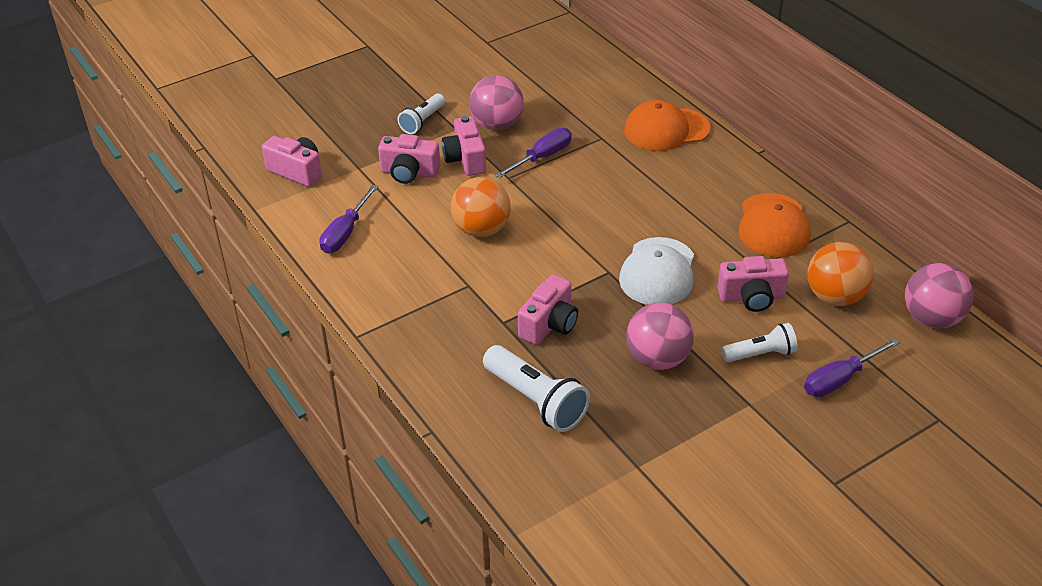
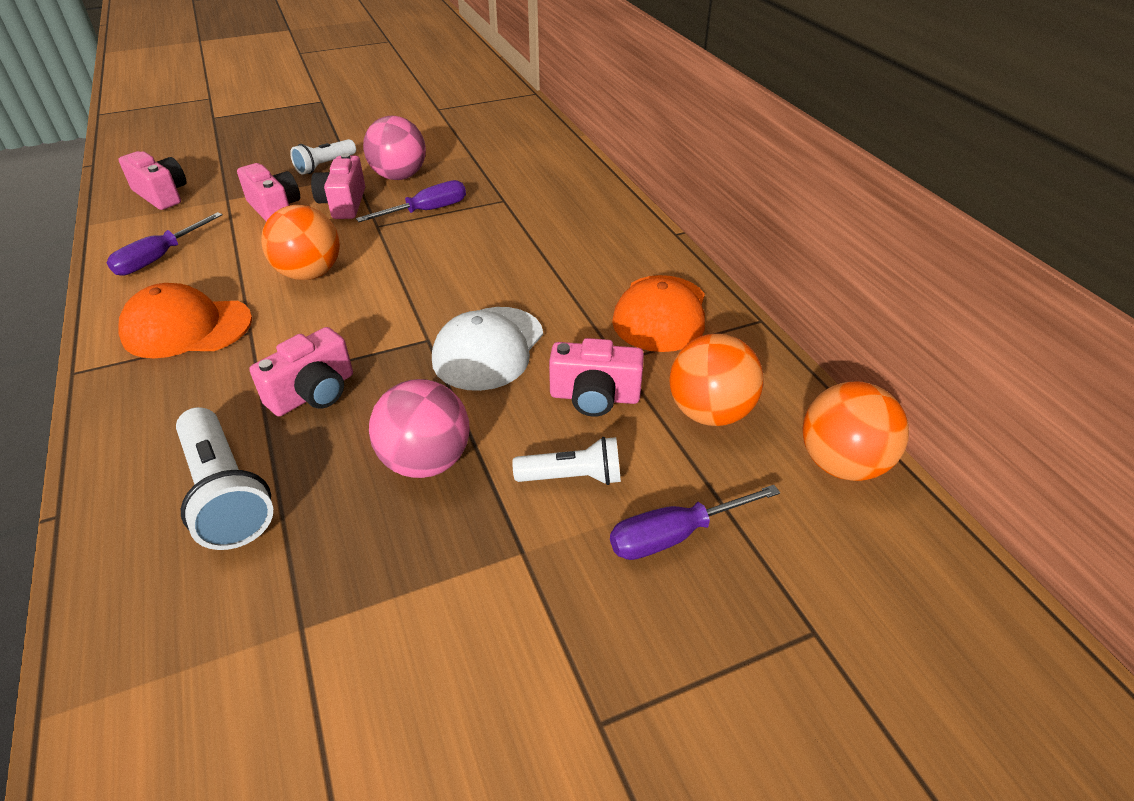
camera: 10 degrees right, 0 degrees up
(409, 173) = (275, 209): pink camera -> pink camera turned 150 degrees counterclockwise
(666, 130) = (579, 200): orange cap -> orange cap (186, 327)
(932, 318) = (841, 463): pink ball -> orange ball

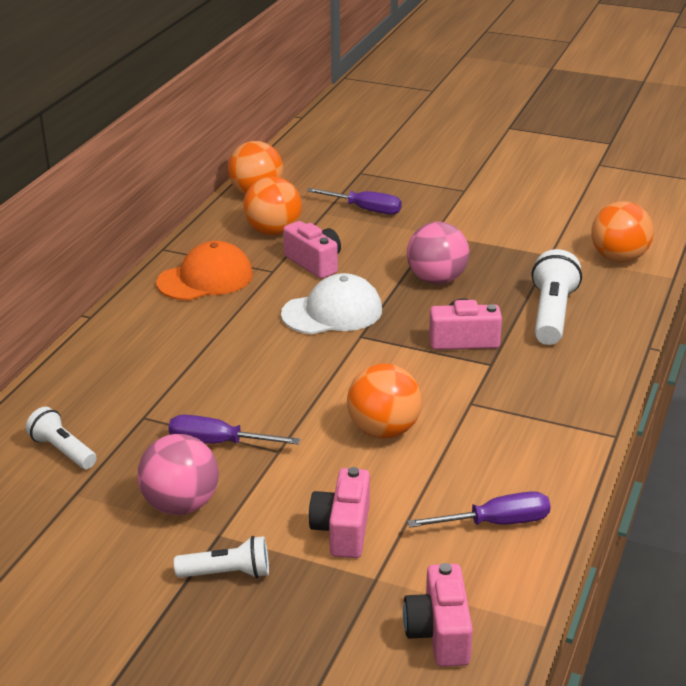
camera: 135 degrees left, 10 degrees down
(167, 706) = (618, 258): none -> orange ball
(186, 327) = (514, 431): orange cap -> none
(343, 203) = (274, 497): pink camera -> none
(572, 477) = (376, 242): white flashlight -> white flashlight (63, 451)

